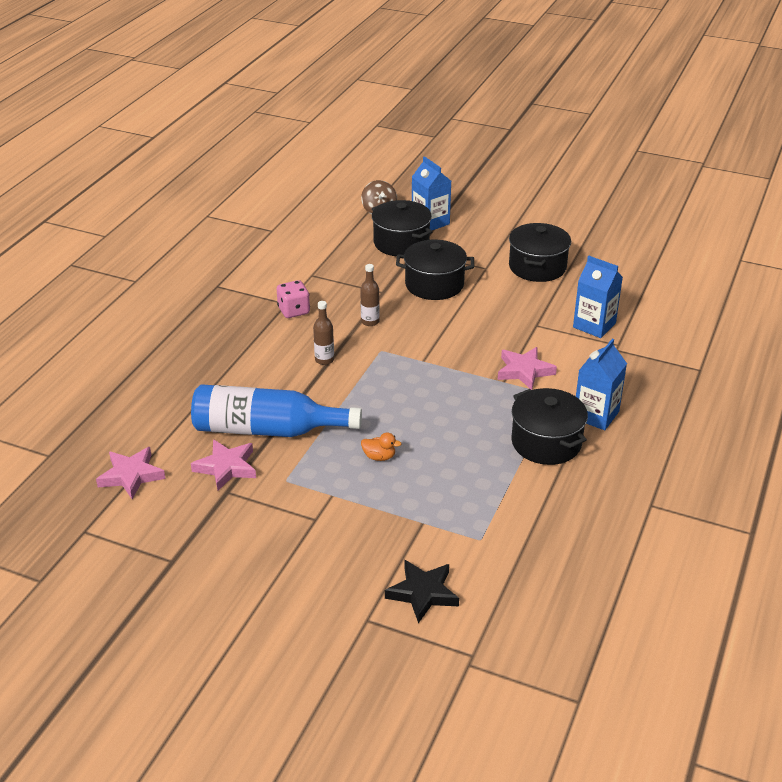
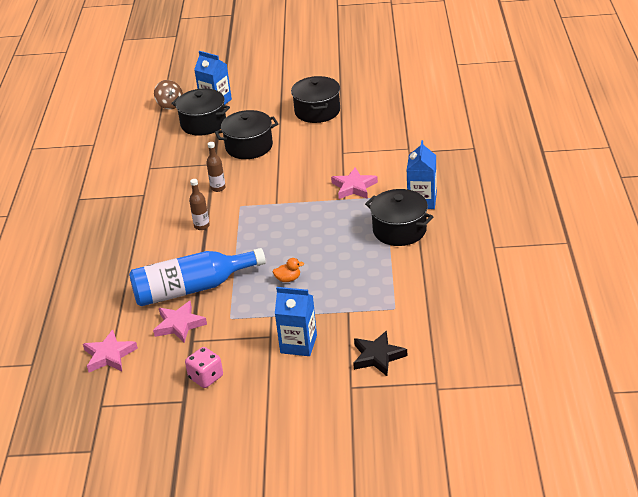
camera: 20 degrees left, 0 degrees up
(294, 311) = (153, 198): pink dice -> pink dice (206, 377)
(594, 325) = (383, 140): blue carton -> blue carton (298, 344)

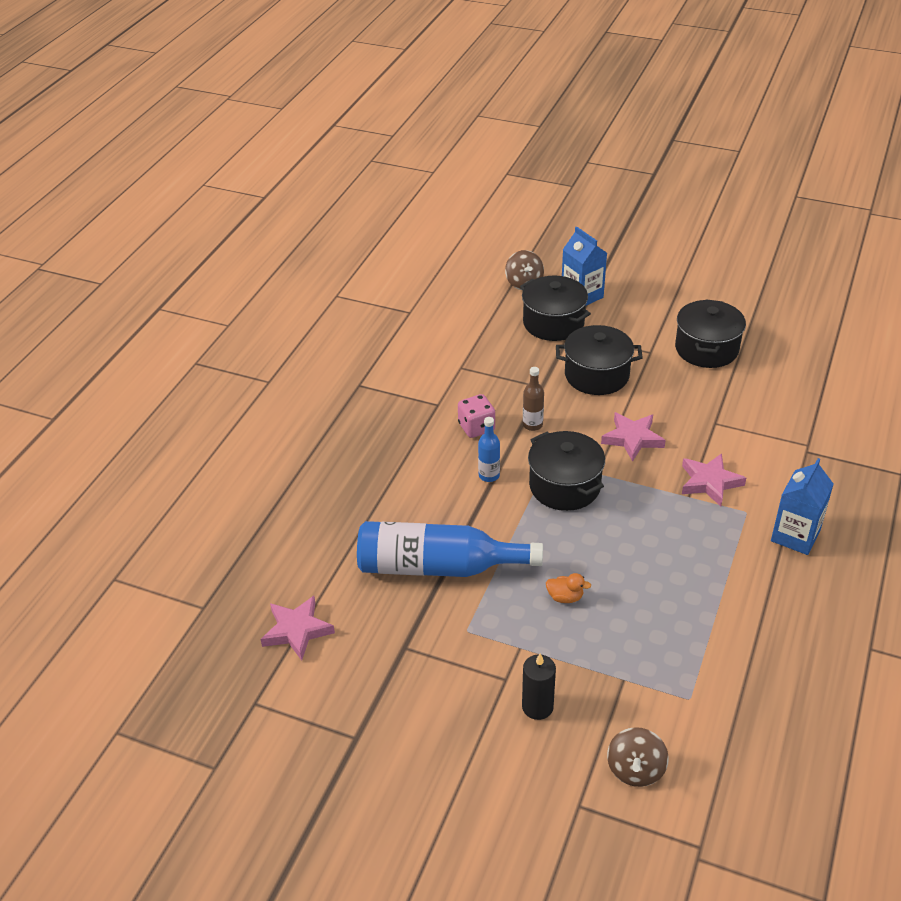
camera: 20 degrees right, 5 degrees up
(179, 325) = (400, 616): pink star -> pink star (632, 438)
(201, 226) = (489, 475): brown bottle -> blue bottle
(206, 377) = (398, 712): pink dice -> pink dice (476, 427)
(298, 344) = (537, 707): blue carton -> black candle
(377, 356) = (635, 769): black star -> brown spinning top
(399, 230) = (745, 573): black pot -> black pot (564, 486)

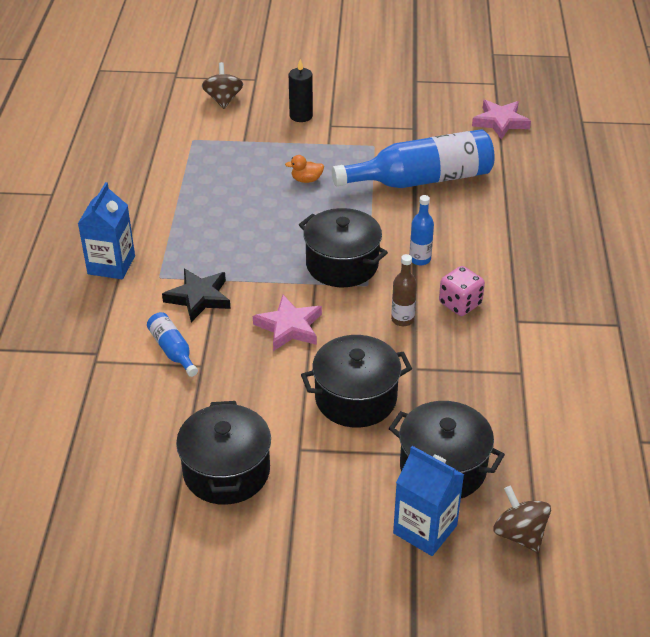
camera: 160 degrees right, 0 degrees up
(709, 482) = (199, 298): pink star -> black star
(739, 440) = (172, 350): none -> blue bottle

